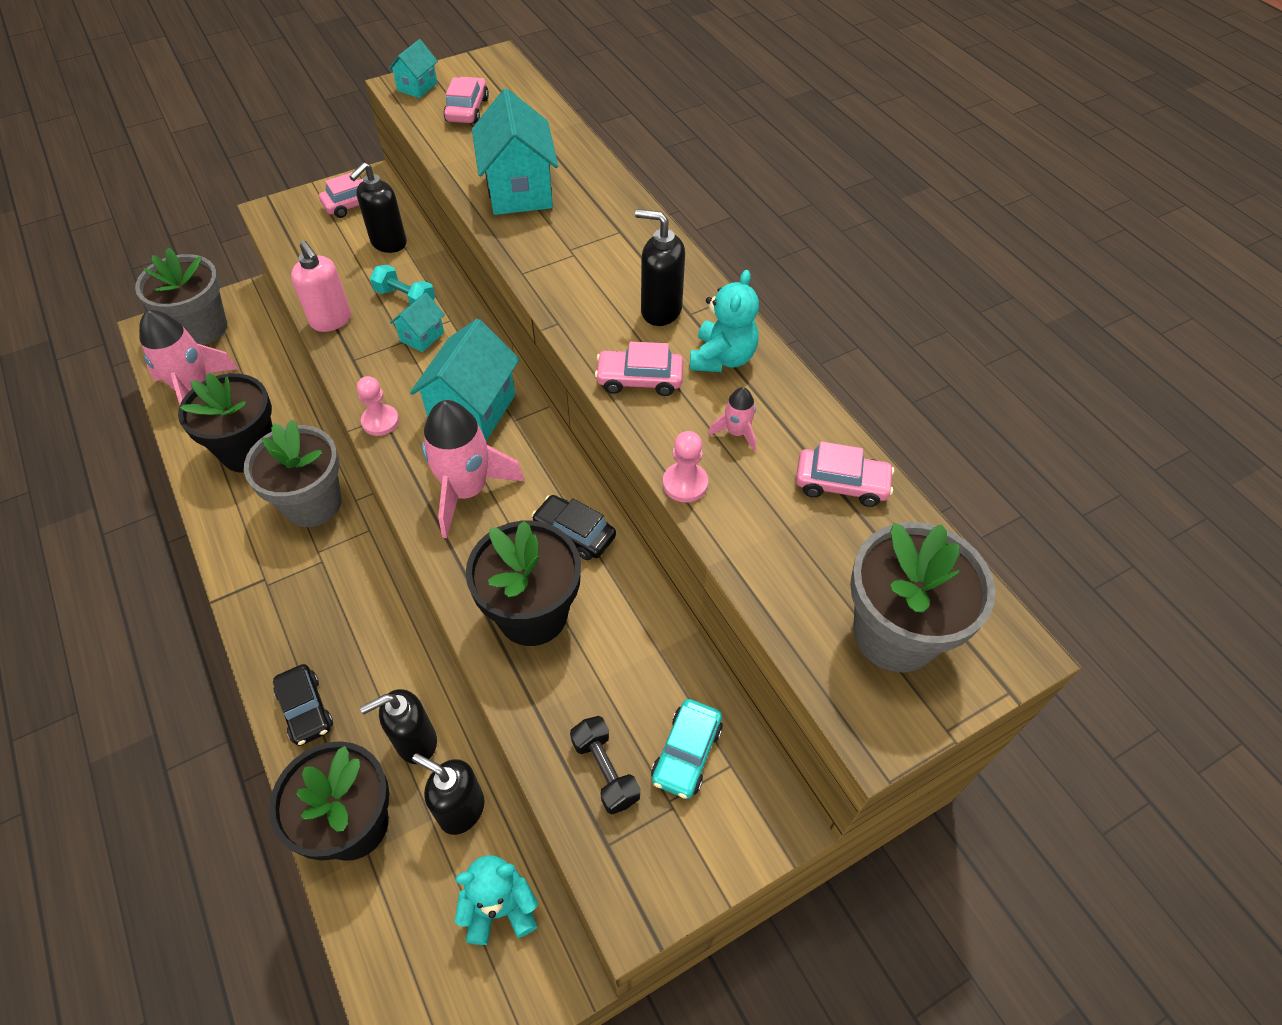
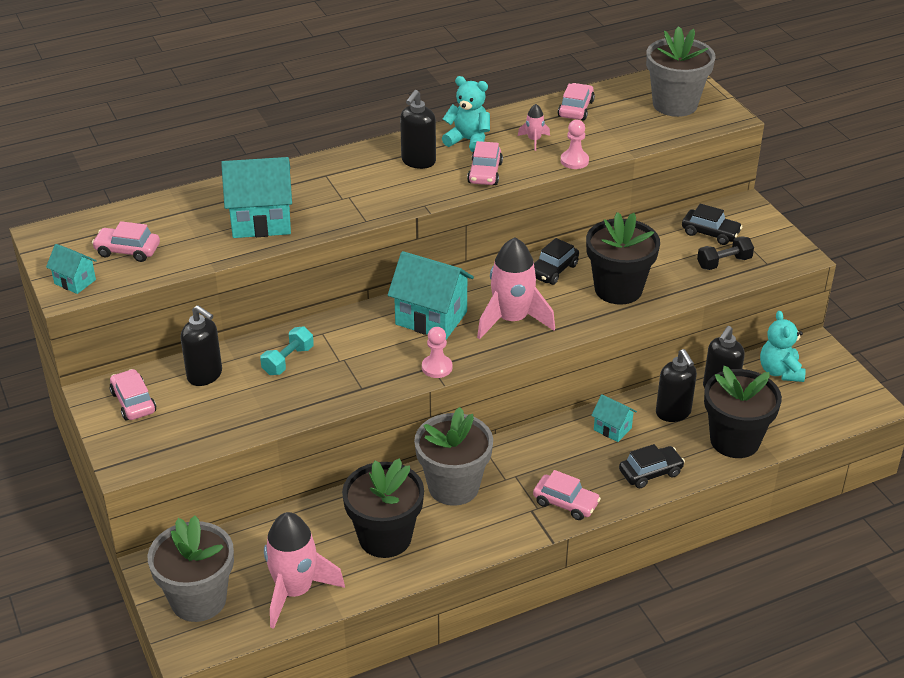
camera: 85 degrees left, 15 degrees down
(269, 613) = (566, 503): none -> pink car
(331, 320) = (308, 405): pink soap dispenser -> none
(422, 336) = (340, 348): turquoise house -> turquoise house (612, 429)
(686, 753) = (710, 233): turquoise car -> black car

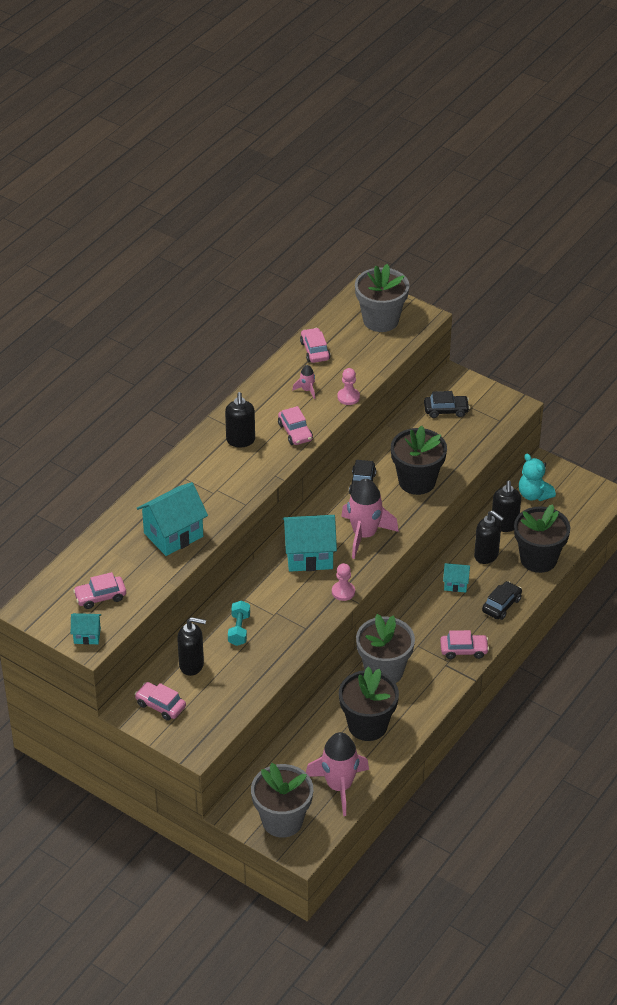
camera: 30 degrees left, 5 degrees up
(468, 140) = (261, 408): turquoise teddy bear -> none
(724, 263) = (471, 431): black dumbbell -> none

